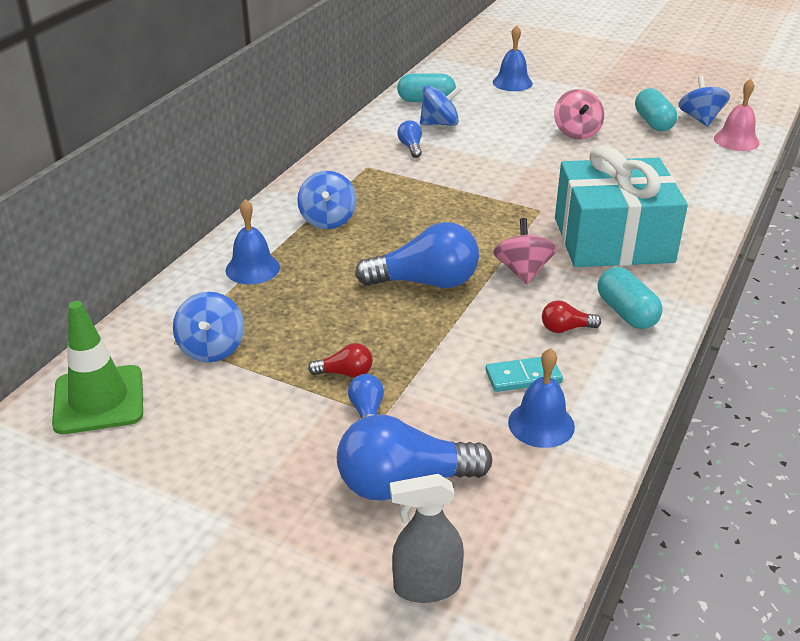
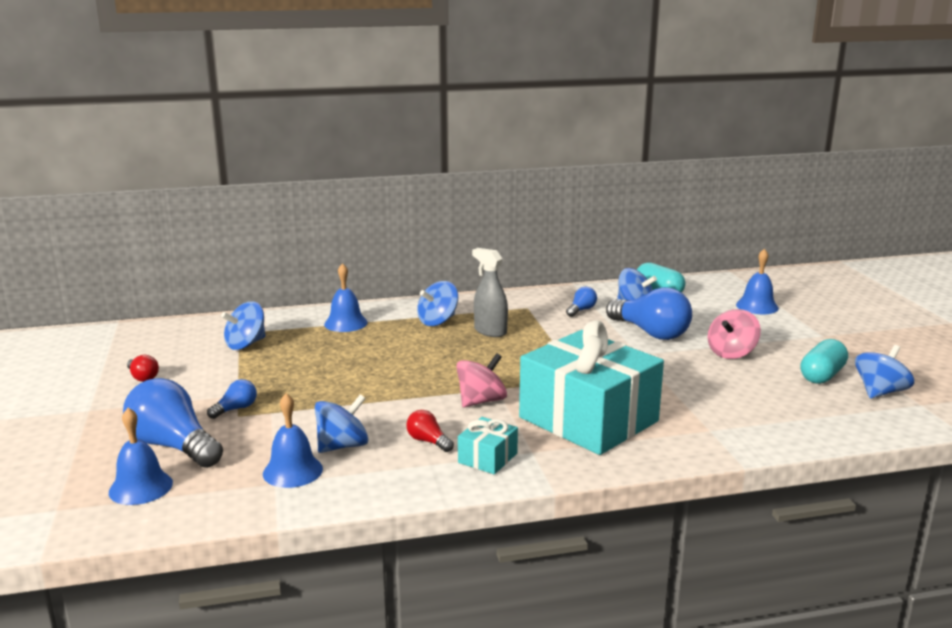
camera: 50 degrees right, 15 degrees down
(99, 400) = (161, 337): green traffic cone -> none
(345, 373) = (269, 388): red light bulb -> red light bulb (143, 377)
(425, 282) = (411, 375): blue light bulb -> blue light bulb (650, 332)
(426, 586) = (76, 489): grey spray bottle -> grey spray bottle (490, 331)
(472, 535) = (141, 487): none -> blue bell
(523, 377) = (342, 446): turquoise domino -> blue spinning top
(626, 313) = (487, 458): turquoise capsule -> turquoise gift
(736, 140) = (878, 420): pink bell -> none

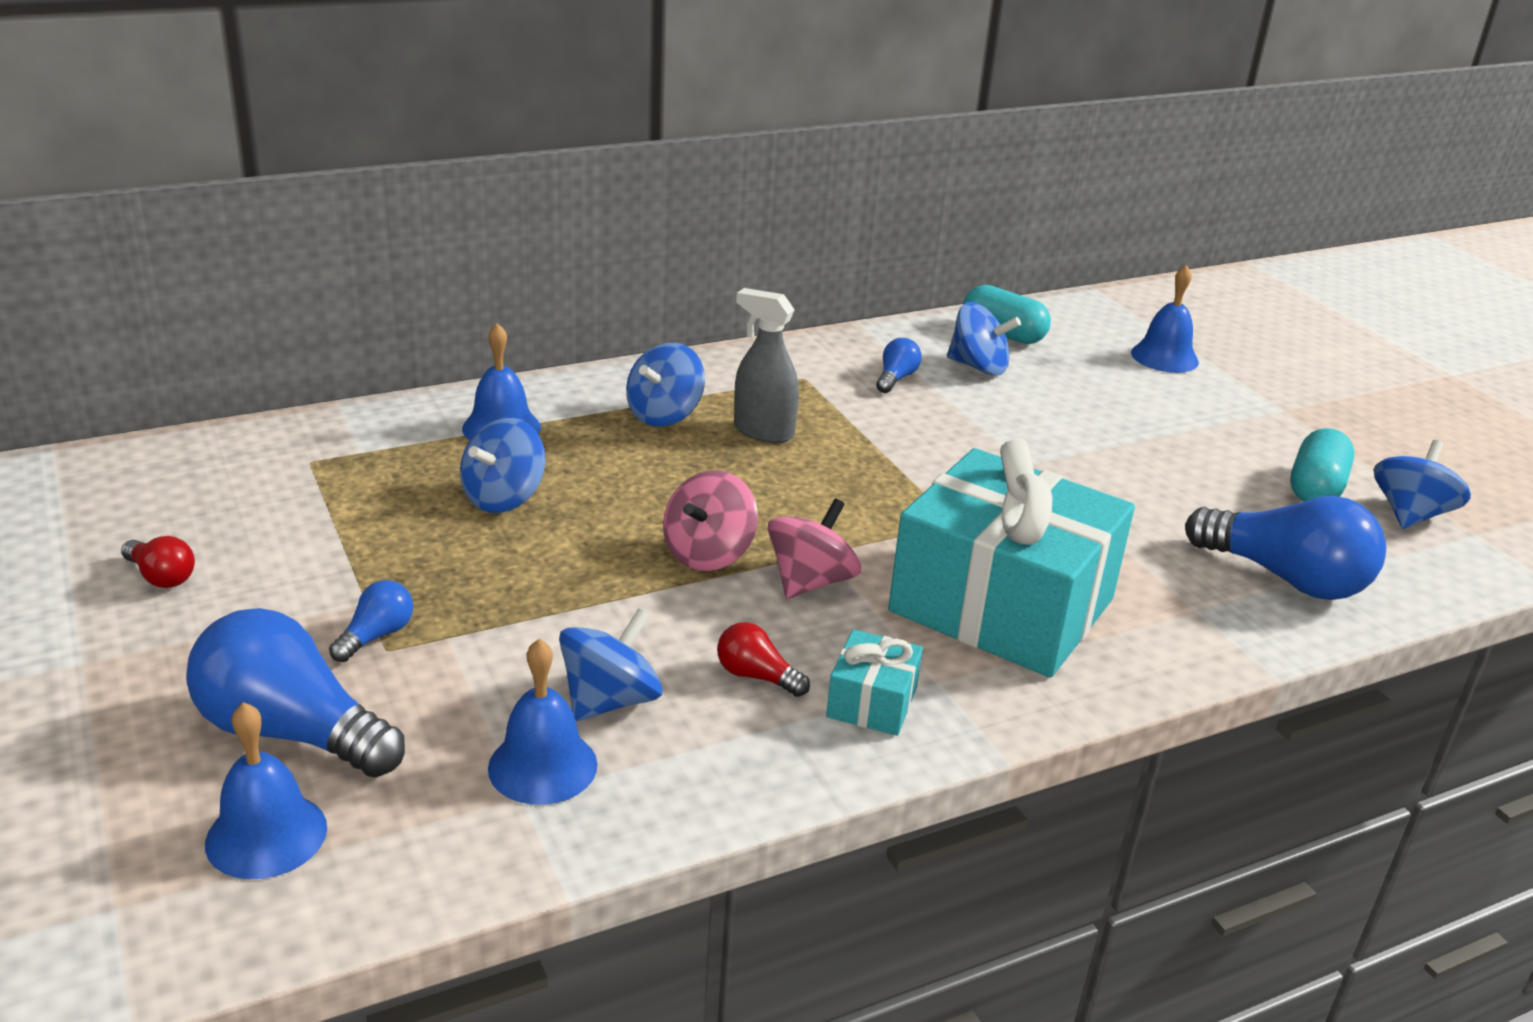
camera: 15 degrees left, 10 degrees up
(246, 344) = (333, 486): blue spinning top -> blue spinning top (504, 498)
(650, 332) = (1024, 419): blue light bulb -> blue light bulb (1285, 578)
(731, 353) = (1165, 453): pink spinning top -> pink spinning top (708, 554)

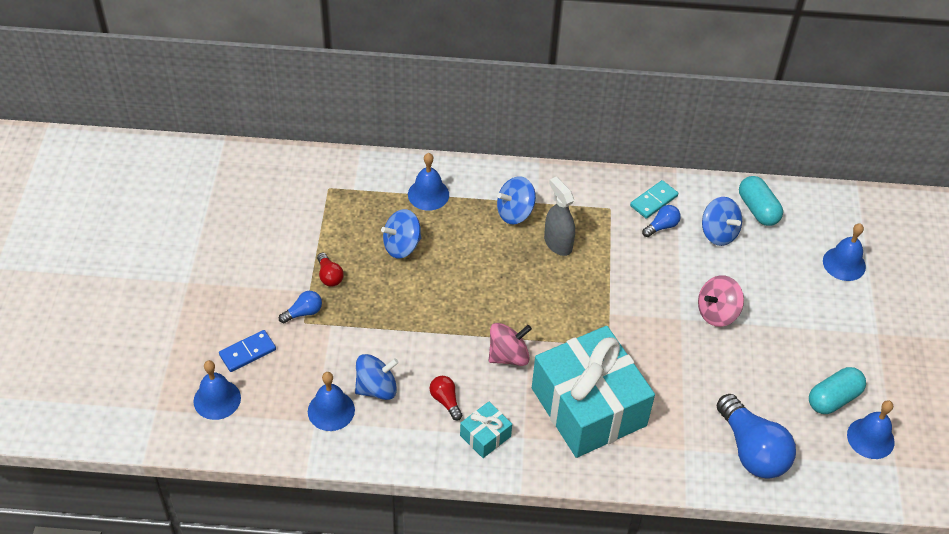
camera: 30 degrees right, 20 degrees up
(161, 577) = (235, 243): red light bulb -> red light bulb (329, 276)
(292, 732) = (247, 352): blue light bulb -> blue domino
(708, 554) = (473, 319): pink spinning top -> pink spinning top (717, 312)
(858, 357) = (653, 201): none -> turquoise domino
(1409, 515) = (870, 438): blue spinning top -> blue bell

